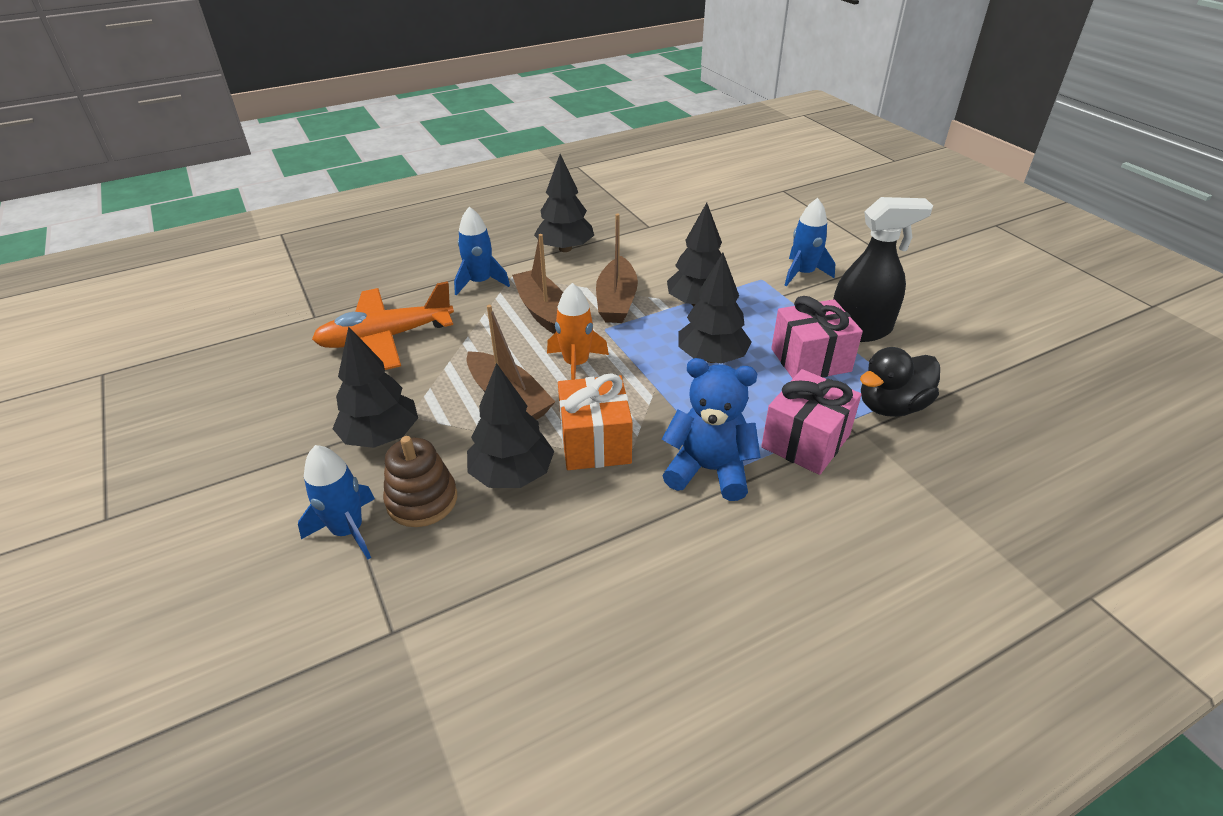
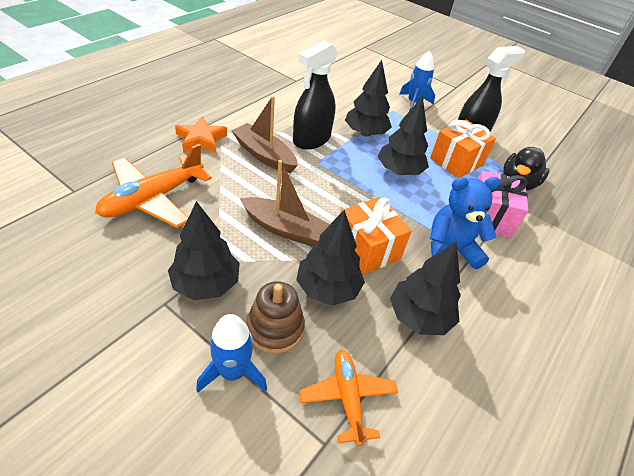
camera: 30 degrees left, 5 degrees up
(450, 595) = (347, 397): none -> orange plane
(480, 282) = (201, 139): blue rocket -> orange star
(565, 248) = (248, 104): black tree -> black tree (419, 316)
(576, 364) = (315, 192): orange rocket -> none
(616, 301) = (311, 139): brown boat -> black spray bottle
(810, 360) = (456, 162): pink gift -> orange gift

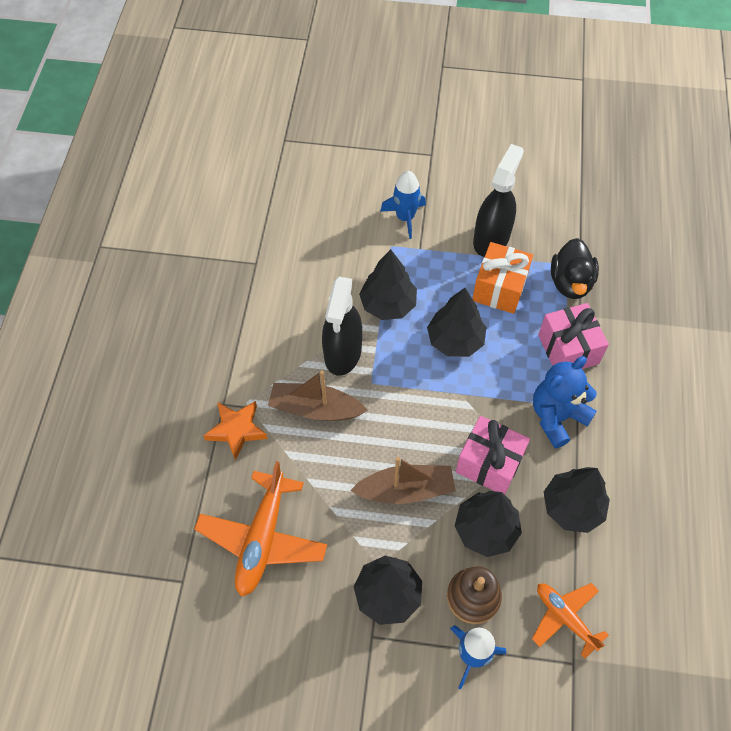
camera: 25 degrees left, 15 degrees up
(367, 249) = (489, 463): orange gift -> pink gift

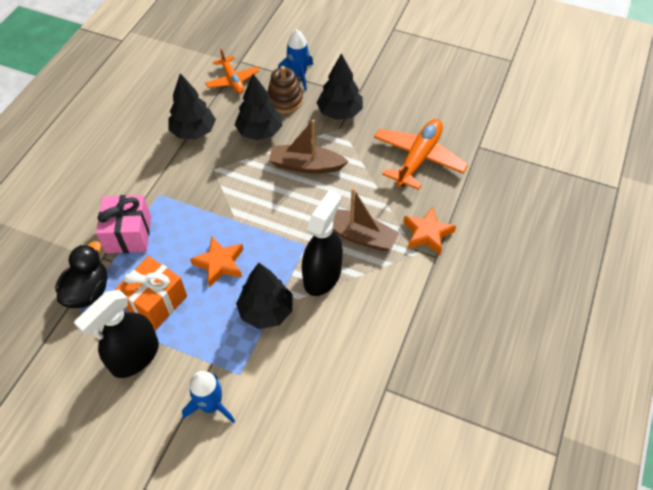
camera: 165 degrees left, 5 degrees down
(455, 340) = (220, 263): black tree -> orange star
(489, 463) = (237, 168): pink gift -> none
(557, 417) = (169, 187): blue teddy bear -> none

